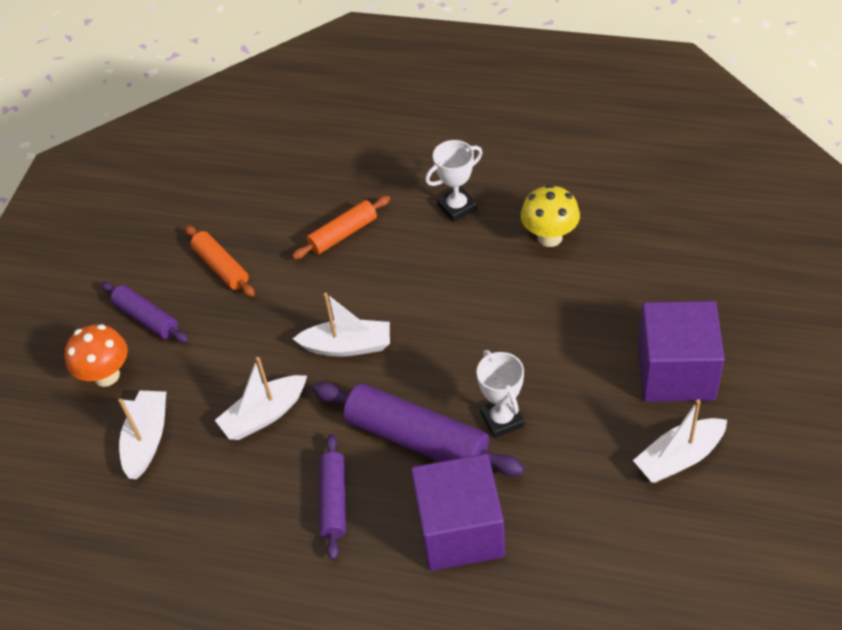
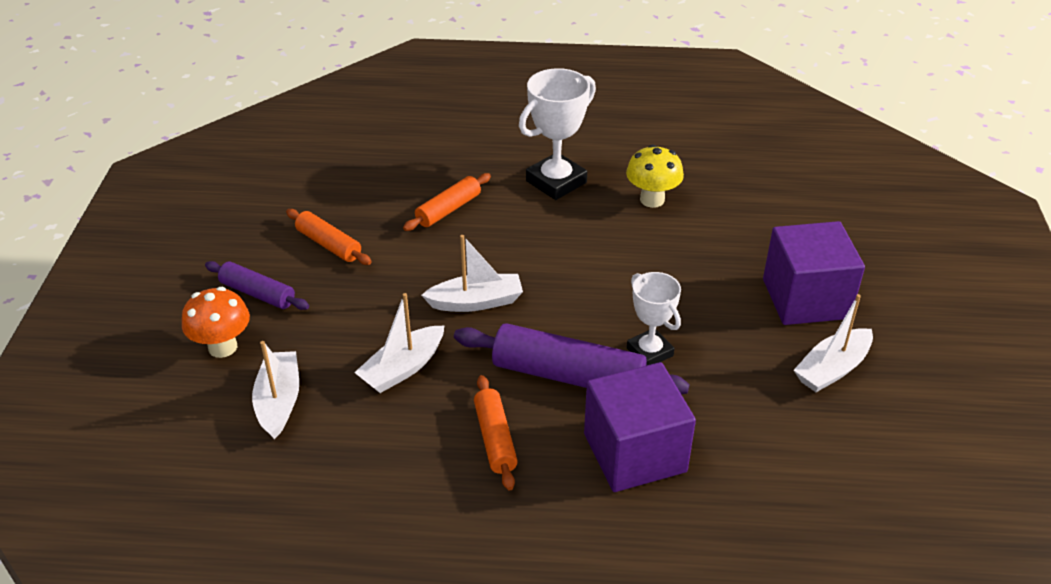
camera: 15 degrees left, 10 degrees down
(333, 501) = (495, 439): purple rolling pin -> orange rolling pin
(457, 207) = (556, 182): white trophy -> white trophy, size x1.53

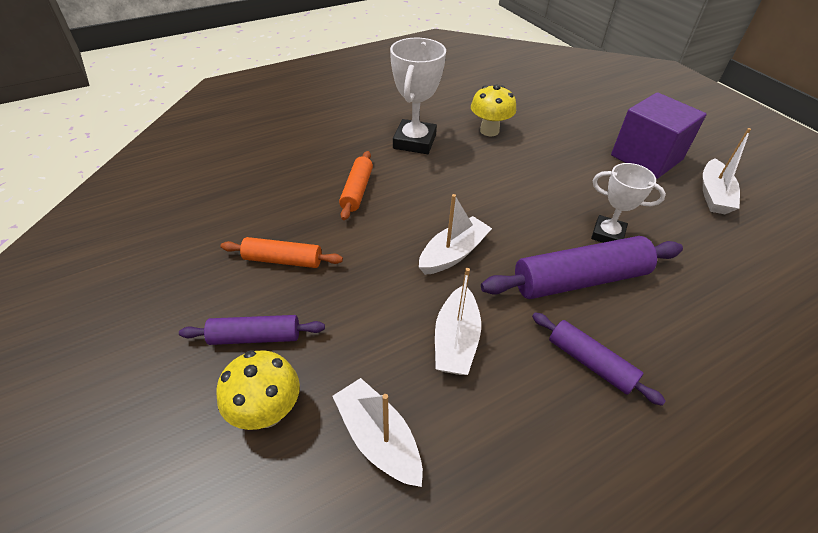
camera: 35 degrees left, 5 degrees up
(223, 347) = (267, 412): orange mushroom -> yellow mushroom
(495, 439) = (590, 363): orange rolling pin -> purple rolling pin
(634, 452) = (688, 316): purple cube -> none

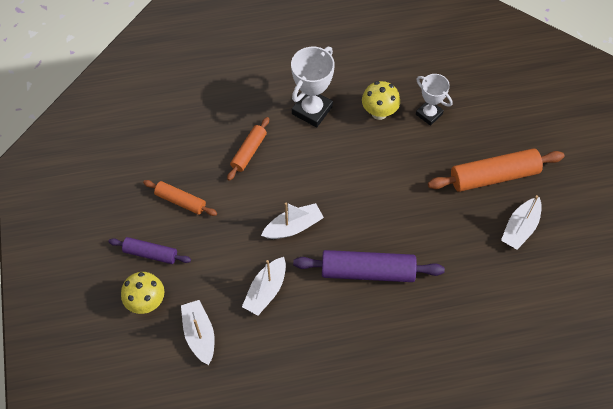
camera: 20 degrees right, 15 degrees up
(590, 363) = (339, 329): purple rolling pin -> none
(607, 234) = (411, 241): white trophy -> white trophy (429, 114)
(646, 157) = (493, 176): purple cube -> orange rolling pin

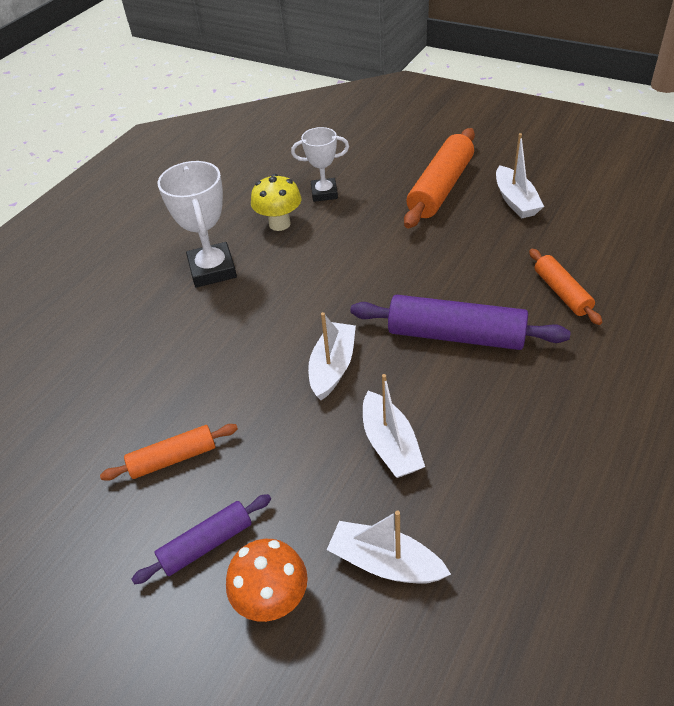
camera: 45 degrees left, 15 degrees down
(146, 302) = (273, 600): yellow mushroom -> orange mushroom
(248, 152) = (192, 350): orange rolling pin -> orange rolling pin (561, 293)
(367, 271) = (455, 335): purple rolling pin -> purple rolling pin turned 60 degrees clockwise

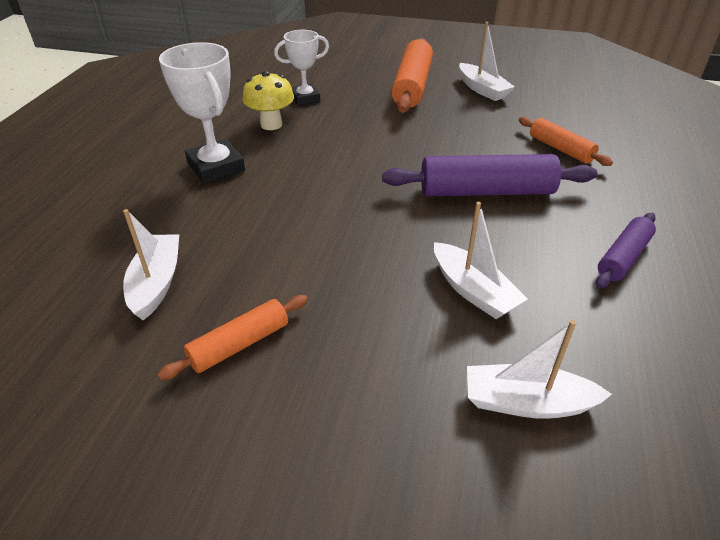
camera: 20 degrees left, 5 degrees down
(206, 544) = (316, 426): purple rolling pin -> purple rolling pin (623, 257)
(273, 600) = (422, 470): orange mushroom -> none
(332, 367) = (380, 233): white boat -> white boat (156, 283)

